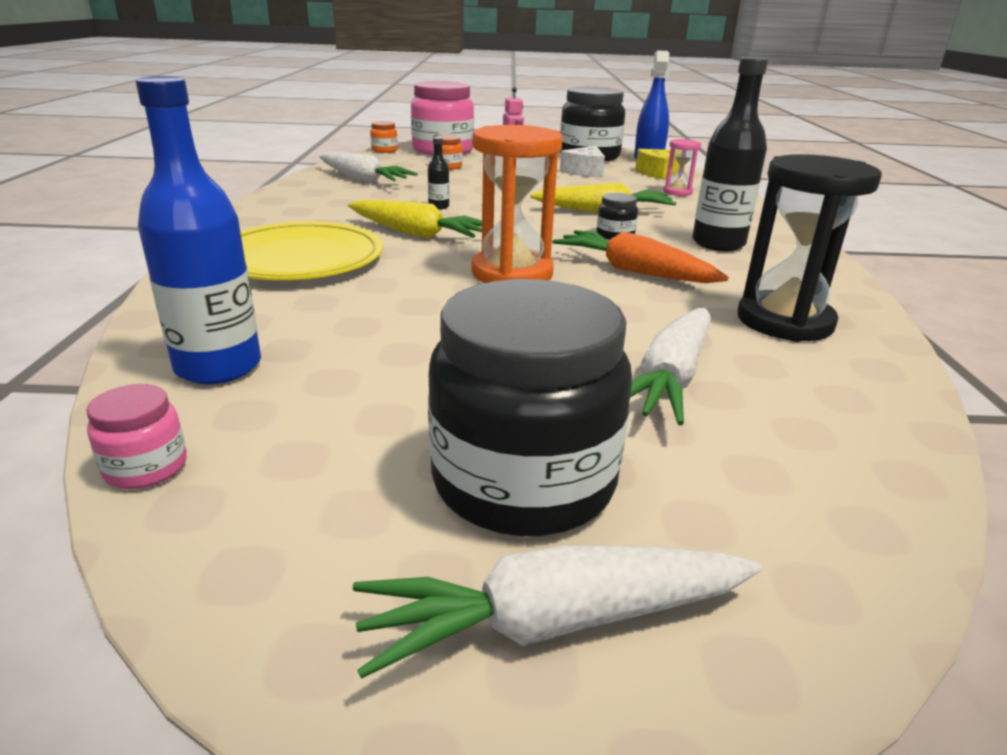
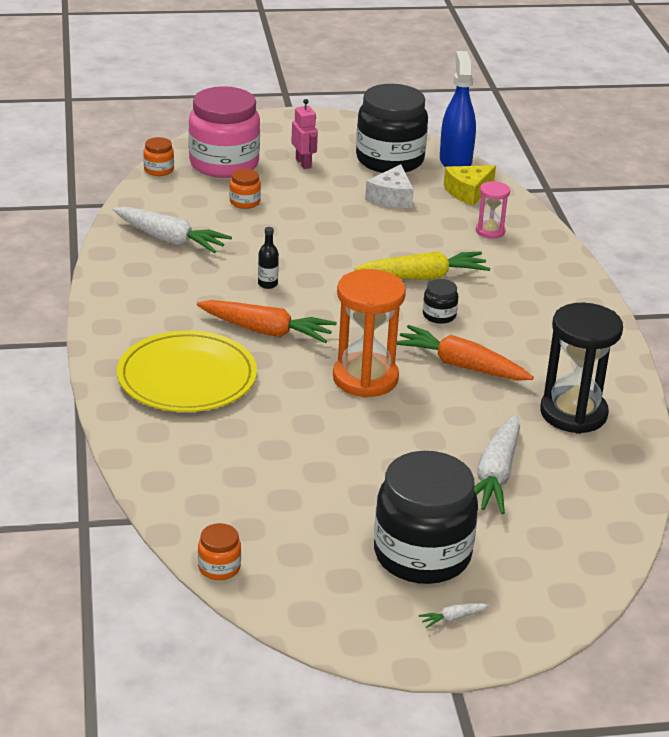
camera: 10 degrees left, 5 degrees up
(146, 467) = (219, 567): pink jar -> orange jar
(218, 367) = (206, 495): blue bottle -> none
(416, 234) = (266, 331): yellow carrot -> orange carrot
(554, 621) = (453, 618): white carrot -> white carrot, size x0.41
(718, 243) = (528, 318): black bottle -> none

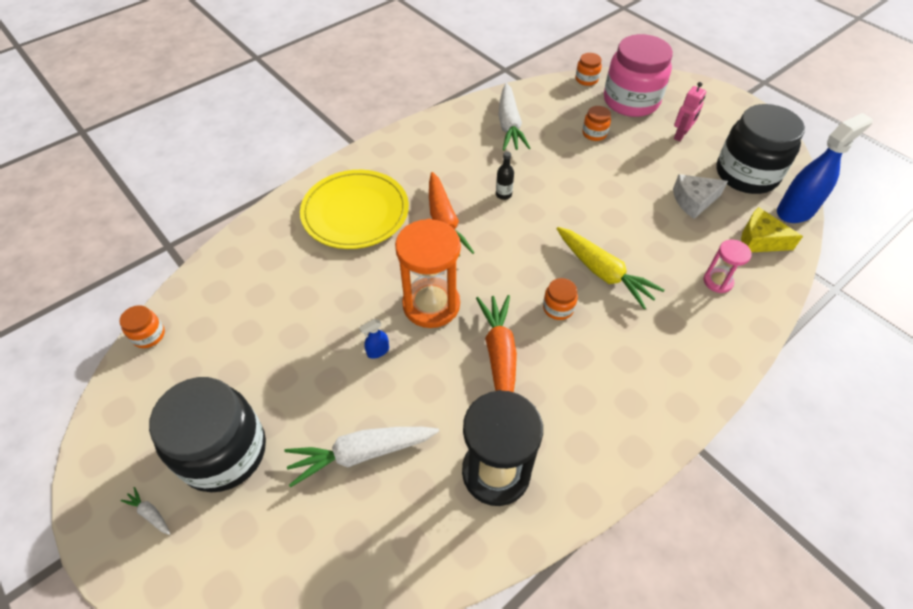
camera: 60 degrees right, 20 degrees up
(390, 428) = (378, 351): none -> blue spray bottle
(439, 315) = (558, 308): black jar -> orange jar

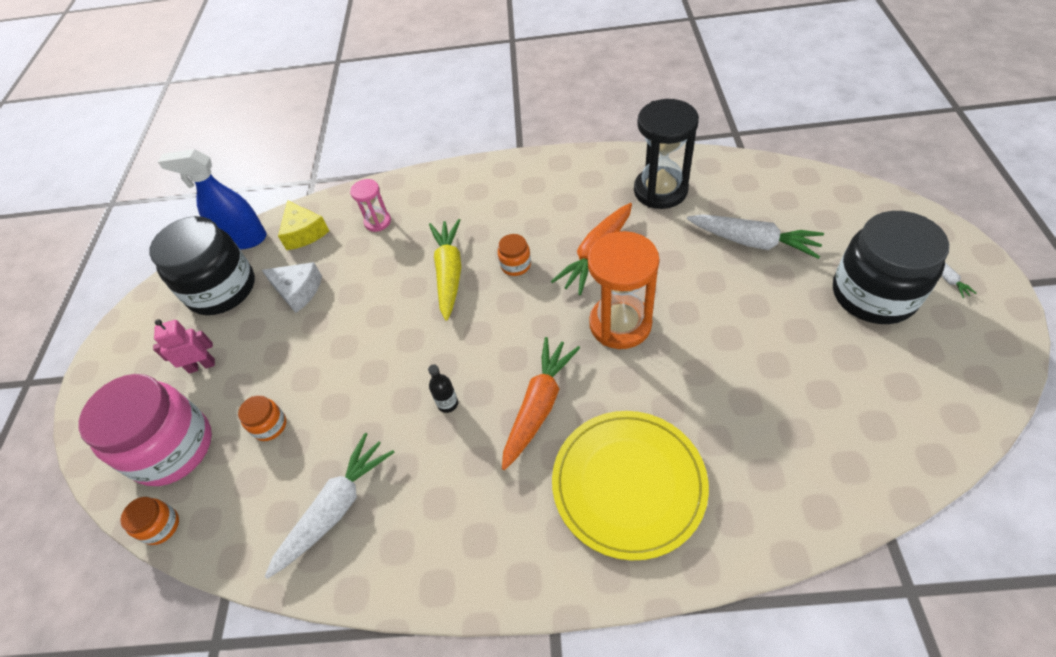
camera: 135 degrees left, 0 degrees up
(148, 335) = (945, 450): orange jar -> none
(378, 351) = (697, 308): blue spray bottle -> none

